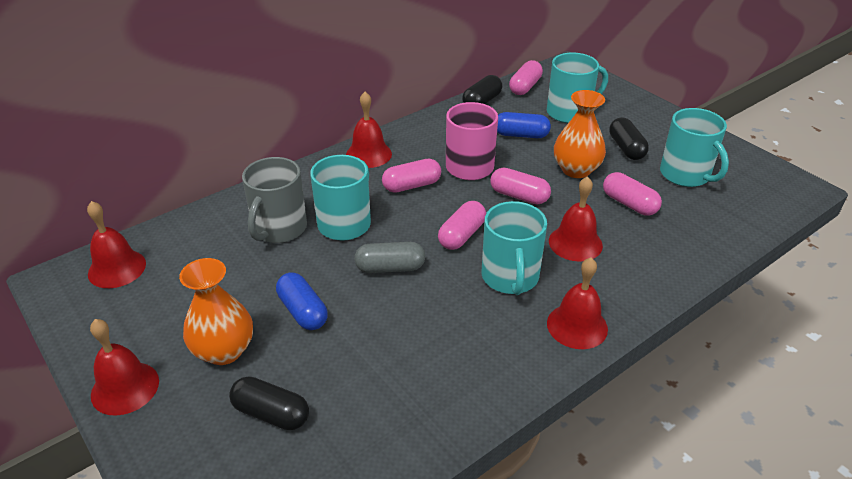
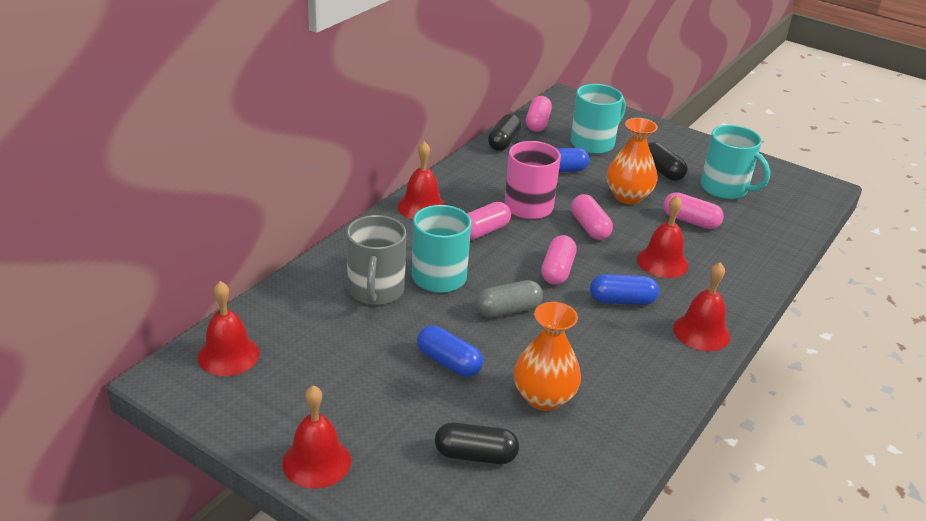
camera: 20 degrees left, 5 degrees down
(224, 350) = (394, 410): orange vase -> orange vase (544, 397)
(510, 277) = (622, 301): turquoise mug -> blue capsule
(519, 196) = (589, 227): pink capsule -> pink capsule turned 60 degrees clockwise

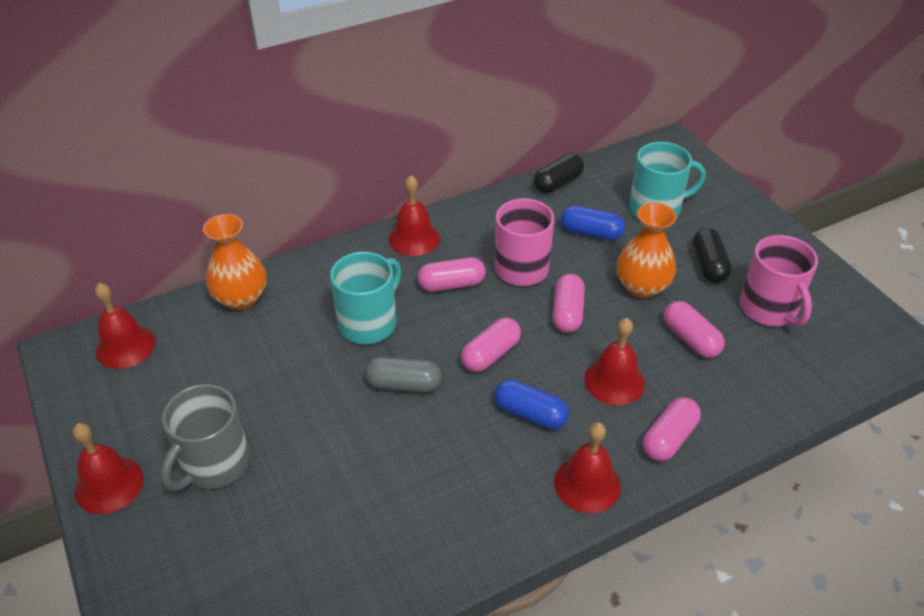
camera: 30 degrees right, 10 degrees up
(375, 290) = (298, 320): grey mug -> grey mug (214, 464)
(448, 362) = (301, 423): blue capsule -> none
(475, 455) = (245, 536): black capsule -> none
(537, 123) = (613, 168): pink capsule -> pink capsule (669, 438)
(544, 397) = (358, 498): orange vase -> orange vase (241, 298)
(725, 188) = (769, 309): turquoise mug -> pink mug

